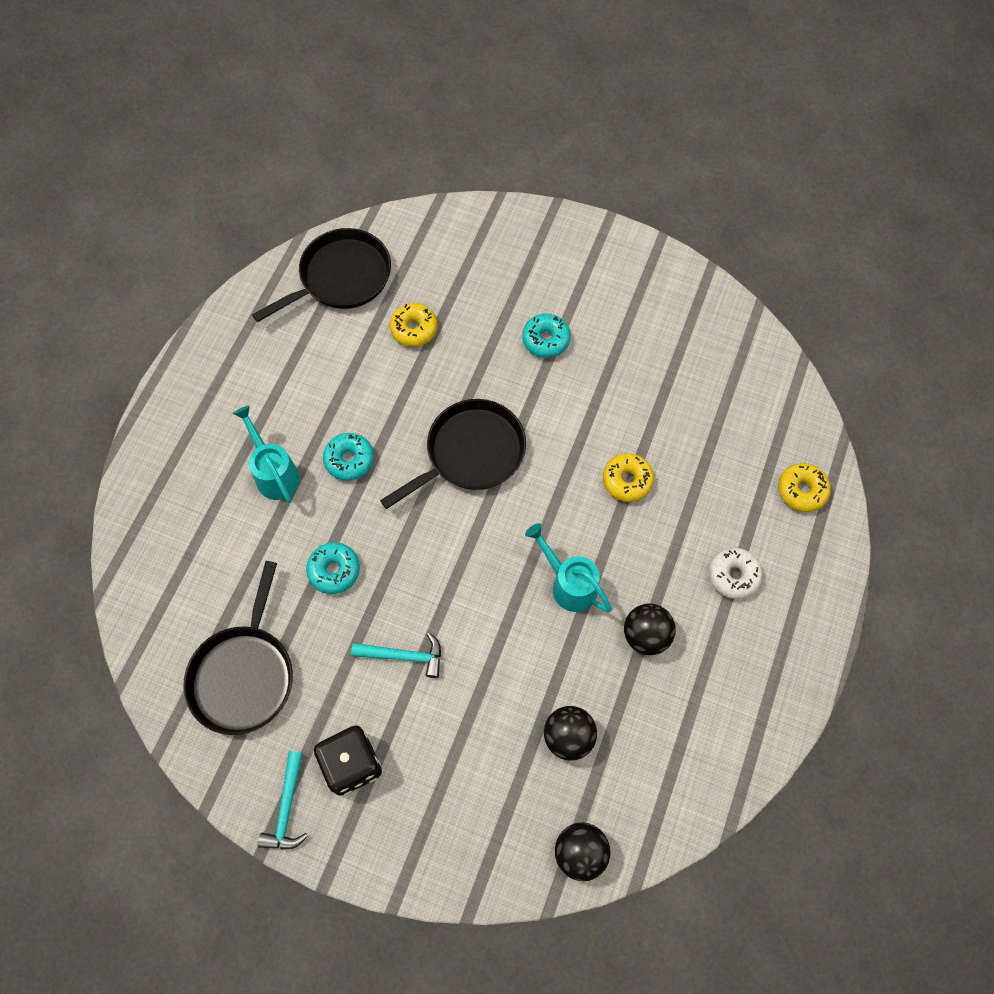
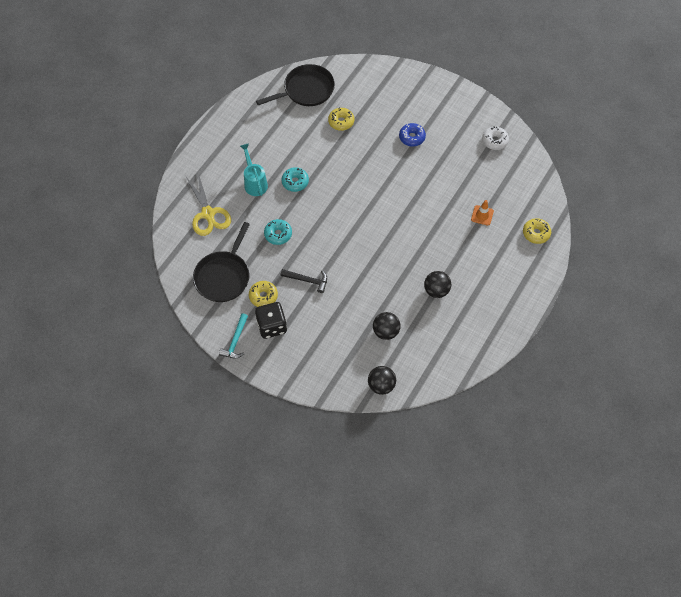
camera: 10 degrees right, 5 degrees down
(196, 550) = (208, 214): none -> yellow scissors
(404, 656) = (307, 280): turquoise hammer -> black hammer
(471, 453) = (360, 188): black pan -> none
(546, 340) = (412, 137): turquoise donut -> blue donut
(569, 584) = (400, 260): turquoise watering can -> none
(627, 481) = (442, 214): yellow donut -> yellow donut (263, 296)
(699, 471) = (482, 215): none -> orange traffic cone
(733, 575) = (489, 269): white donut -> white donut (494, 141)

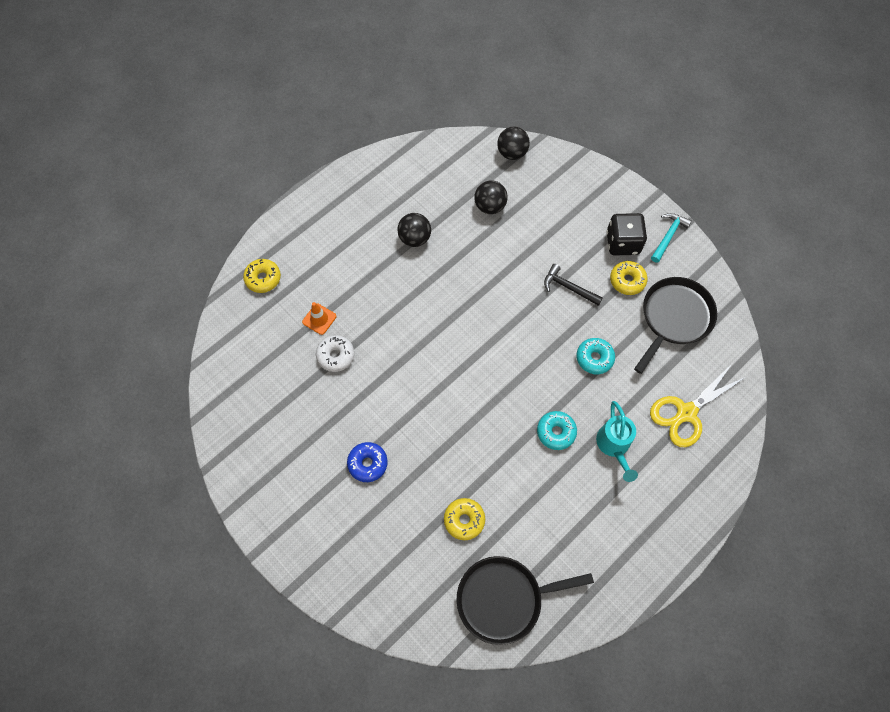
camera: 165 degrees left, 5 degrees up
(208, 214) = (686, 412): yellow scissors -> yellow scissors turned 120 degrees counterclockwise
(494, 141) = (252, 426): white donut -> white donut (336, 355)

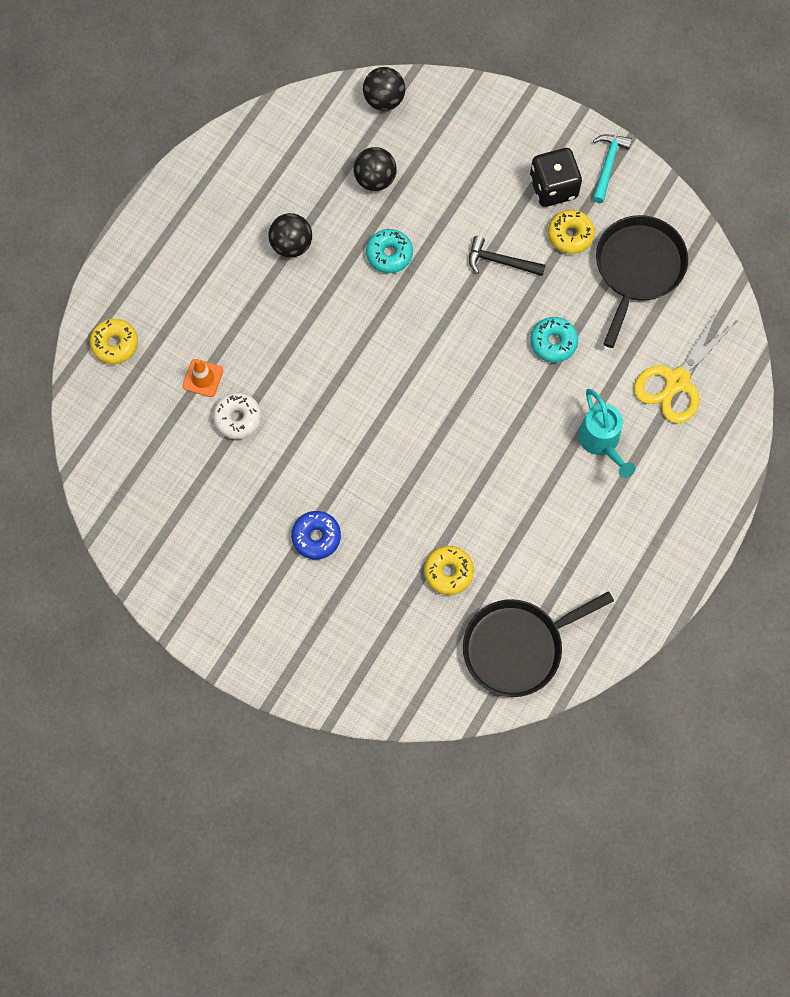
camera: 15 degrees left, 5 degrees up
(556, 432) = (529, 443): turquoise donut -> turquoise donut (389, 254)

